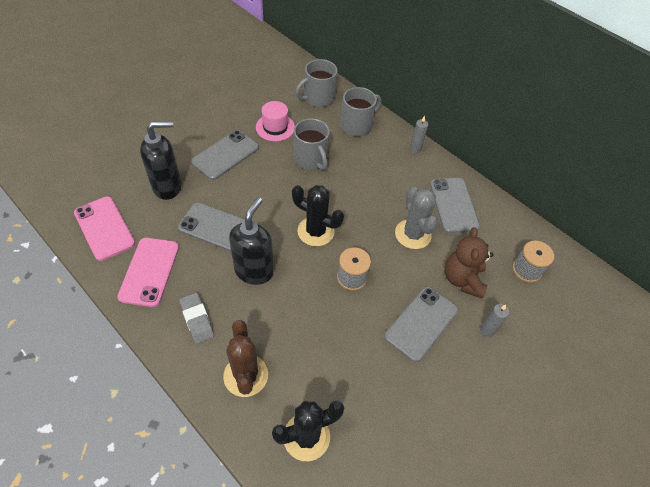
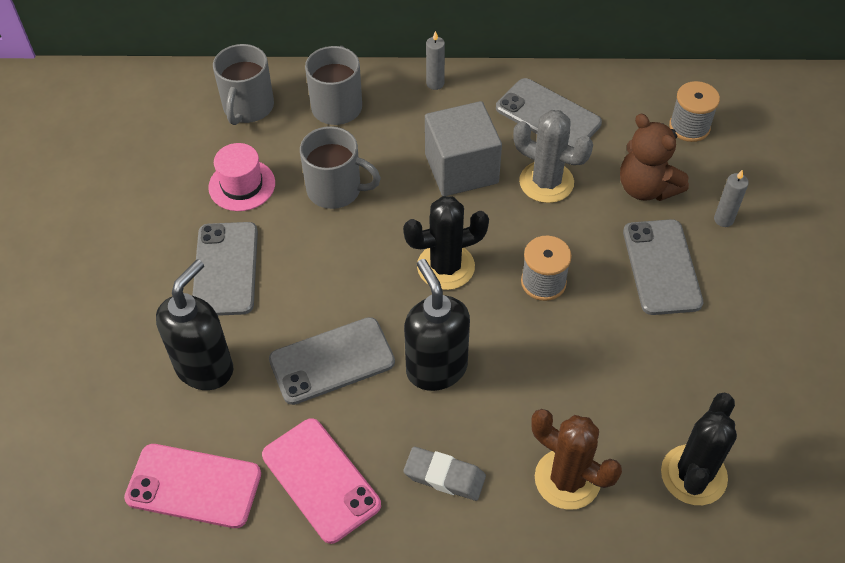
camera: 40 degrees left, 0 degrees up
(379, 195) = (461, 169): none -> grey cube

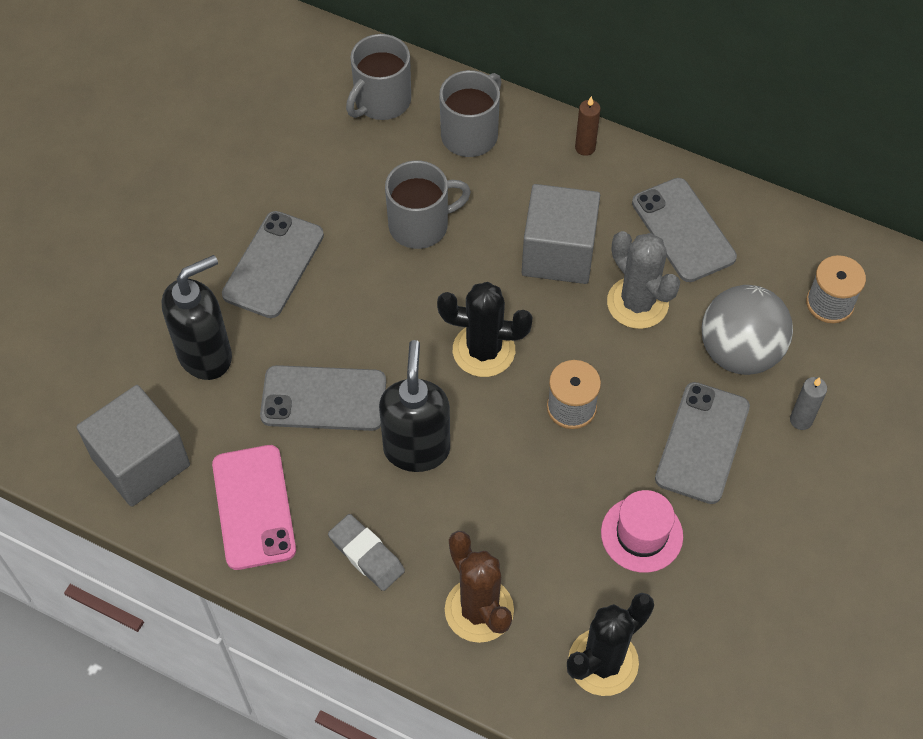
camera: 25 degrees right, 5 degrees up
(194, 486) = (141, 462): pink phone -> grey cube
(242, 185) = (332, 183): pink hat -> pink hat (641, 534)
(336, 190) = (420, 225): grey mug -> grey mug turned 60 degrees counterclockwise
(435, 83) = (585, 147): grey candle -> brown candle
(646, 188) = (739, 352): brown teddy bear -> grey ball

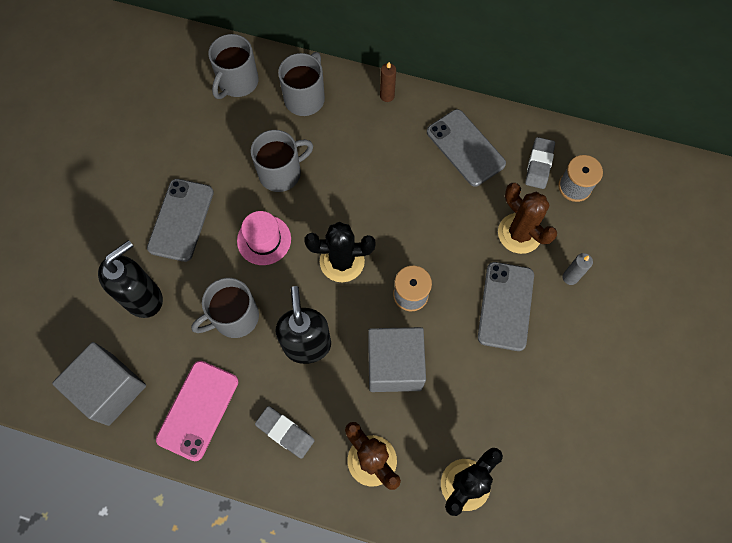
camera: 10 degrees left, 10 degrees up
(253, 507) = (198, 410): pink phone -> pink phone turned 45 degrees clockwise
(323, 398) = (234, 317): grey phone -> grey mug
(558, 253) = (382, 179): grey cube -> grey cube (394, 365)
(637, 303) = (443, 208): grey cactus -> none
(641, 534) = (475, 382): pink hat -> pink hat (264, 240)
(739, 352) = (519, 233): grey ball -> brown cactus
(783, 267) = (539, 165): none -> grey eraser

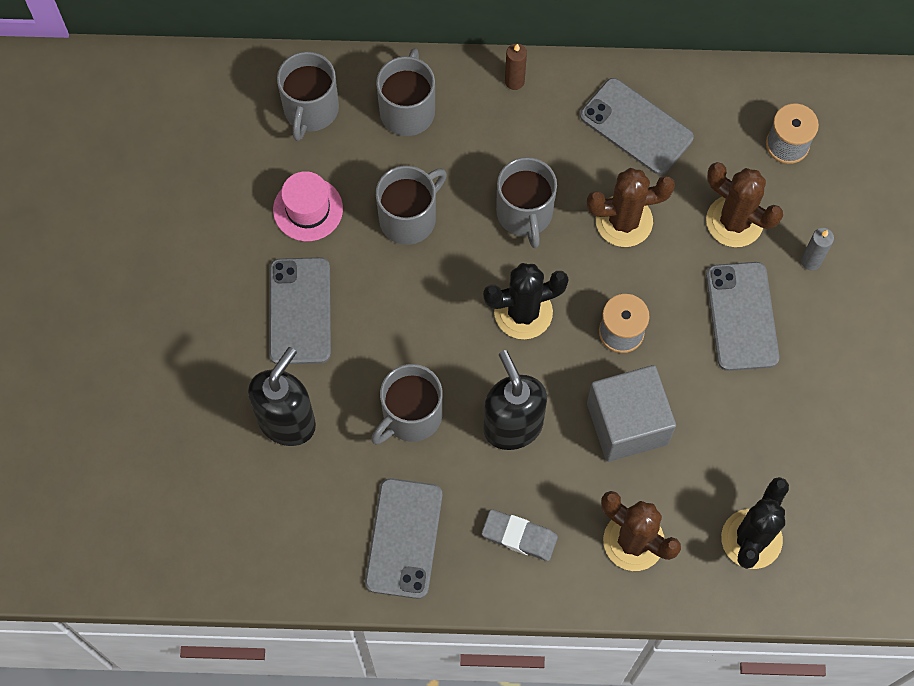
camera: 15 degrees left, 0 degrees up
(110, 389) = (286, 542): grey cube -> none
(198, 410) = (404, 538): pink phone -> grey phone
(264, 240) = (415, 310): pink hat -> pink hat (308, 209)
(365, 190) = (525, 214): none -> grey mug
(436, 213) = (624, 221): none -> brown cactus
(539, 165) = (735, 127): grey eraser -> none

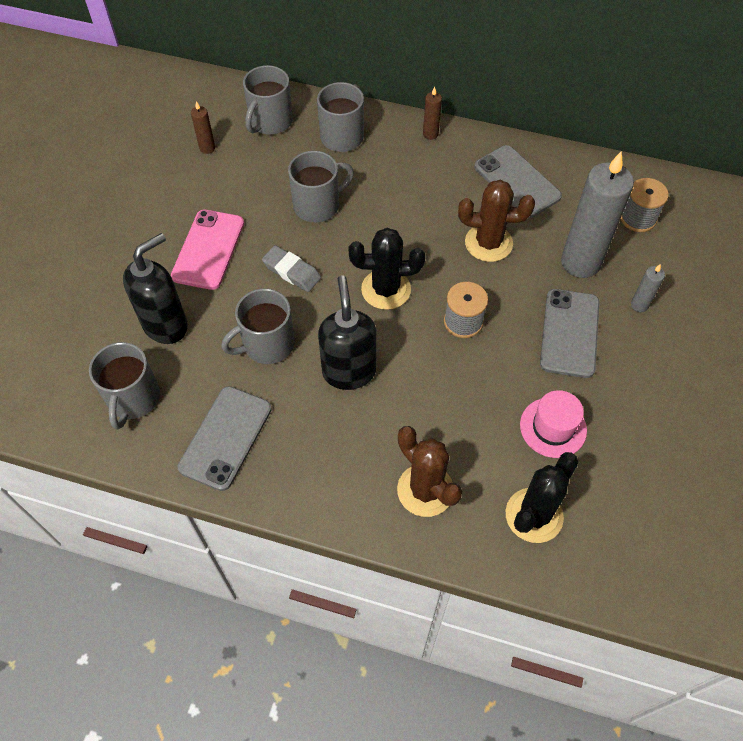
camera: 15 degrees right, 10 degrees down
(246, 168) = (207, 148): none -> brown candle
(300, 311) = (208, 249): grey phone -> pink phone
(308, 209) = (242, 183): pink hat -> pink hat (553, 427)
(519, 536) = (325, 461): grey eraser -> grey eraser (291, 271)
(525, 214) = (410, 221): grey mug -> grey mug (133, 398)
(627, 423) = (448, 392): grey cube -> none
(734, 221) = (580, 262): brown cactus -> grey candle

